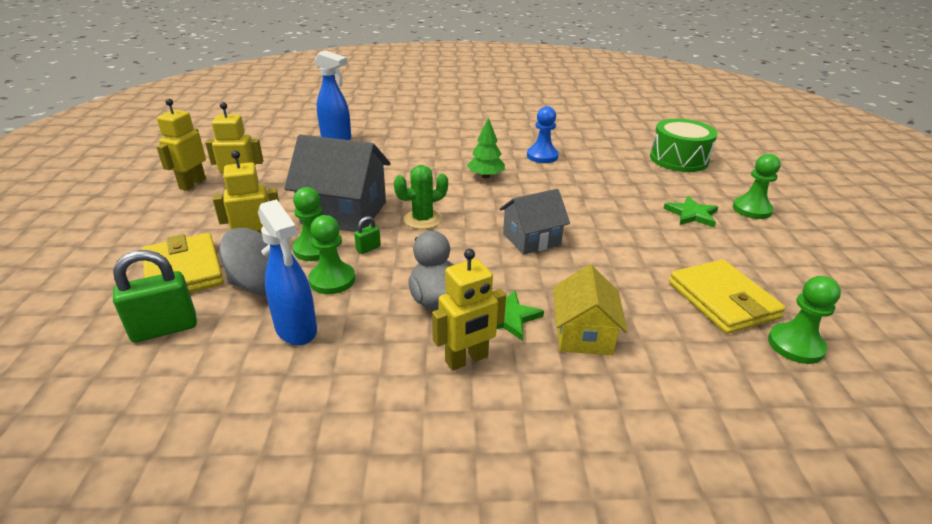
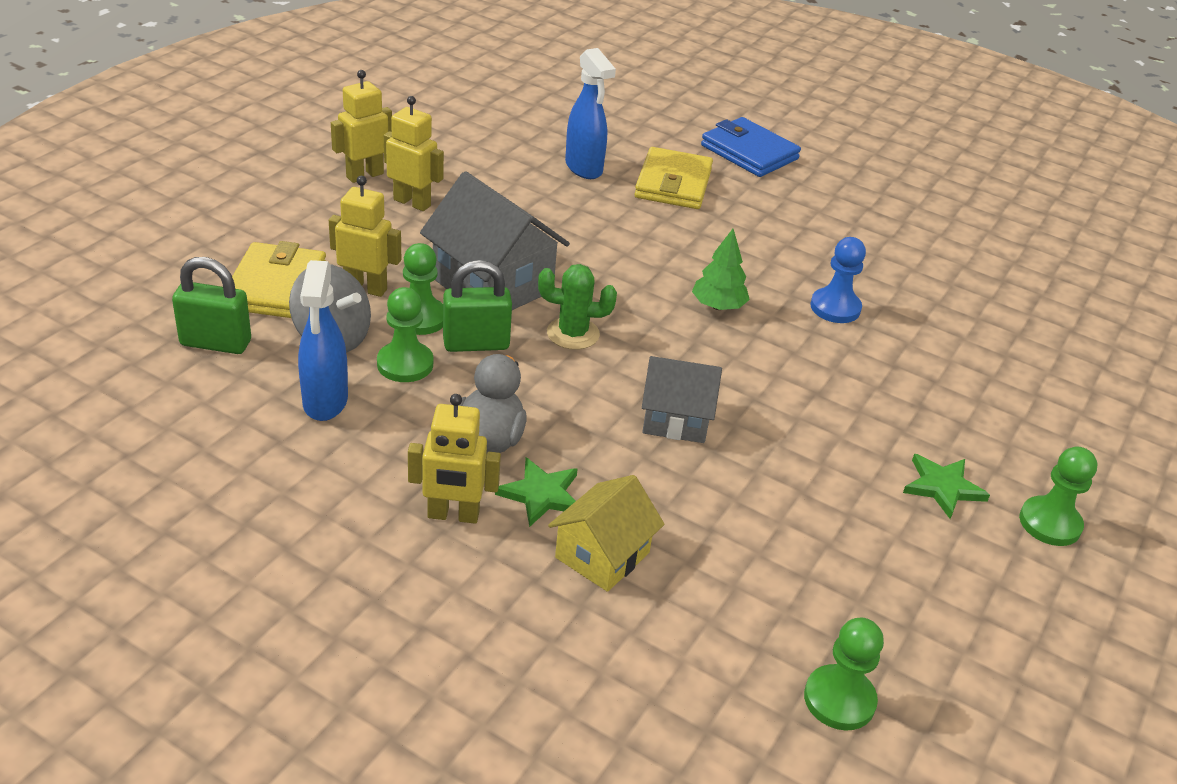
camera: 30 degrees right, 5 degrees up
(368, 248) = (476, 344): green padlock -> green padlock, size x2.06
(418, 106) = (749, 152): none -> blue wallet
(678, 159) = (1047, 399): green drum -> none
(722, 300) = (821, 607): yellow wallet -> yellow wallet (673, 184)

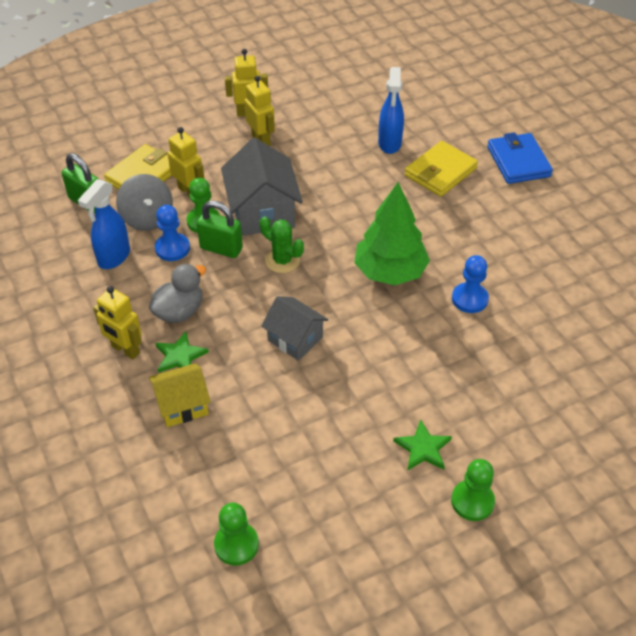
camera: 35 degrees right, 10 degrees up
(405, 364) = (172, 248): green pawn -> blue pawn
(718, 306) = (390, 272): green tree -> green tree, size x1.86

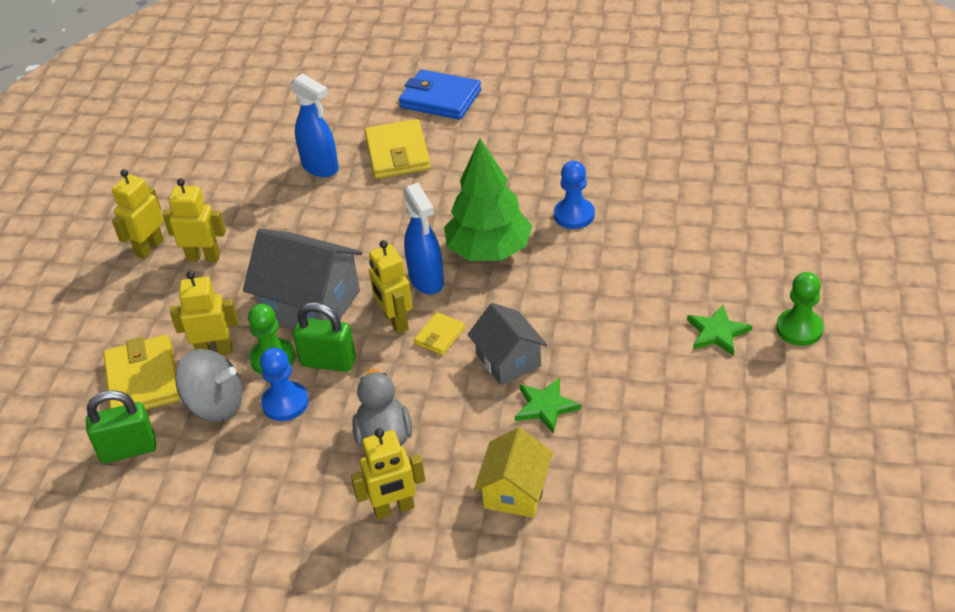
camera: 50 degrees left, 5 degrees down
(113, 257) = (245, 461): blue spray bottle -> blue spray bottle (427, 281)
(180, 356) = (447, 464): green star -> green star (546, 406)
(221, 248) = (328, 362): green padlock -> green padlock turned 45 degrees clockwise
(236, 544) = (724, 524): green pawn -> none
(282, 261) = (395, 321): green cactus -> yellow robot
(288, 290) = (440, 336): none -> yellow wallet
(295, 339) = (508, 360): grey house -> grey house turned 75 degrees clockwise

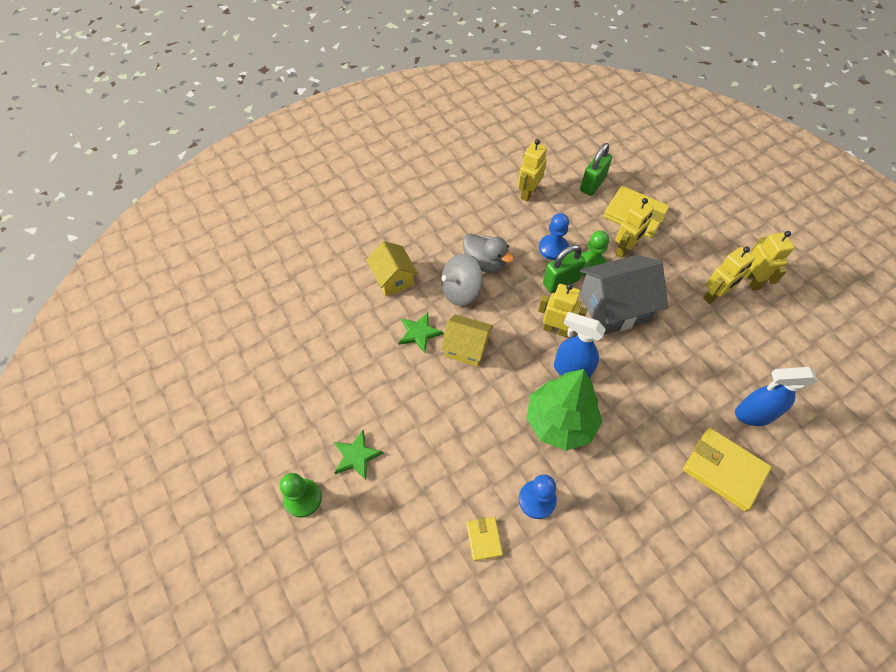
camera: 135 degrees right, 15 degrees up
(215, 405) = (584, 226): grey spinning top -> grey spinning top (461, 291)
(394, 509) = (442, 236): yellow robot -> yellow robot (528, 193)
(440, 99) = (774, 564): blue wallet -> none
(440, 336) = (521, 337): yellow wallet -> yellow wallet (484, 539)
(508, 360) = (466, 348): grey house -> yellow house

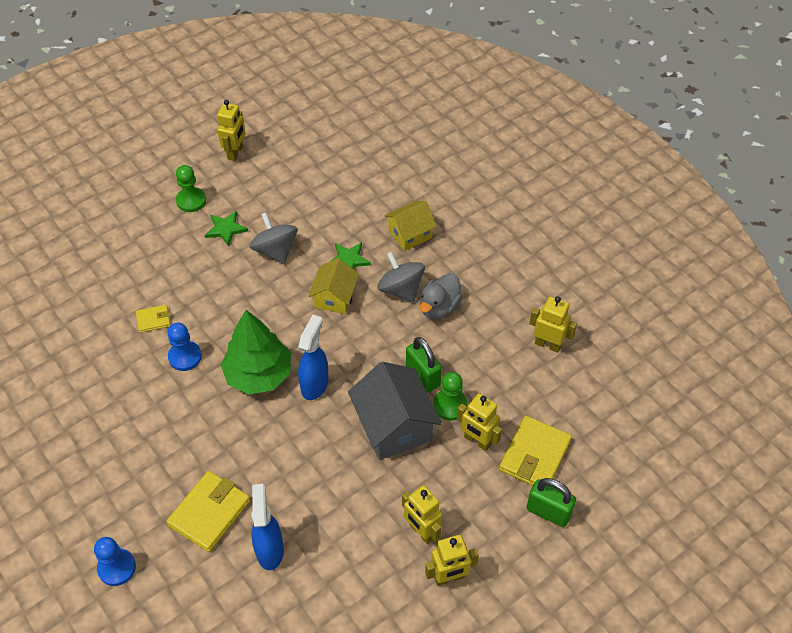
camera: 85 degrees right, 5 degrees down
(396, 402) = (275, 250): none -> grey spinning top
(553, 248) = (469, 369): blue pawn -> blue pawn (117, 568)
(556, 329) = (361, 371): yellow robot -> yellow robot (235, 152)
(592, 184) = (576, 411): green padlock -> green padlock (548, 512)

